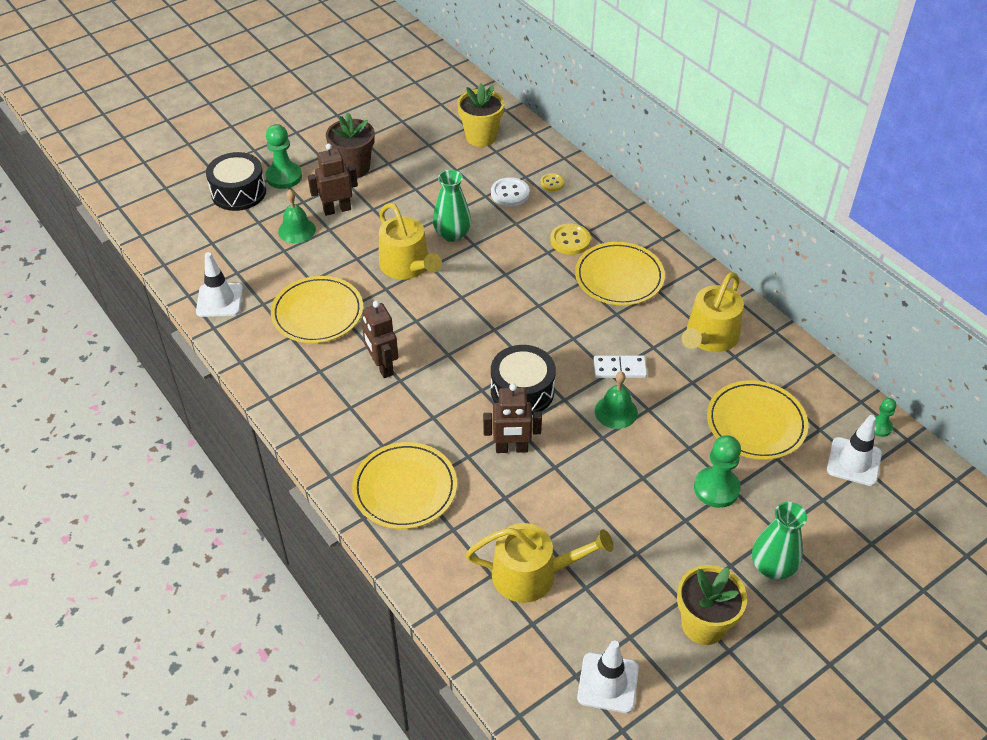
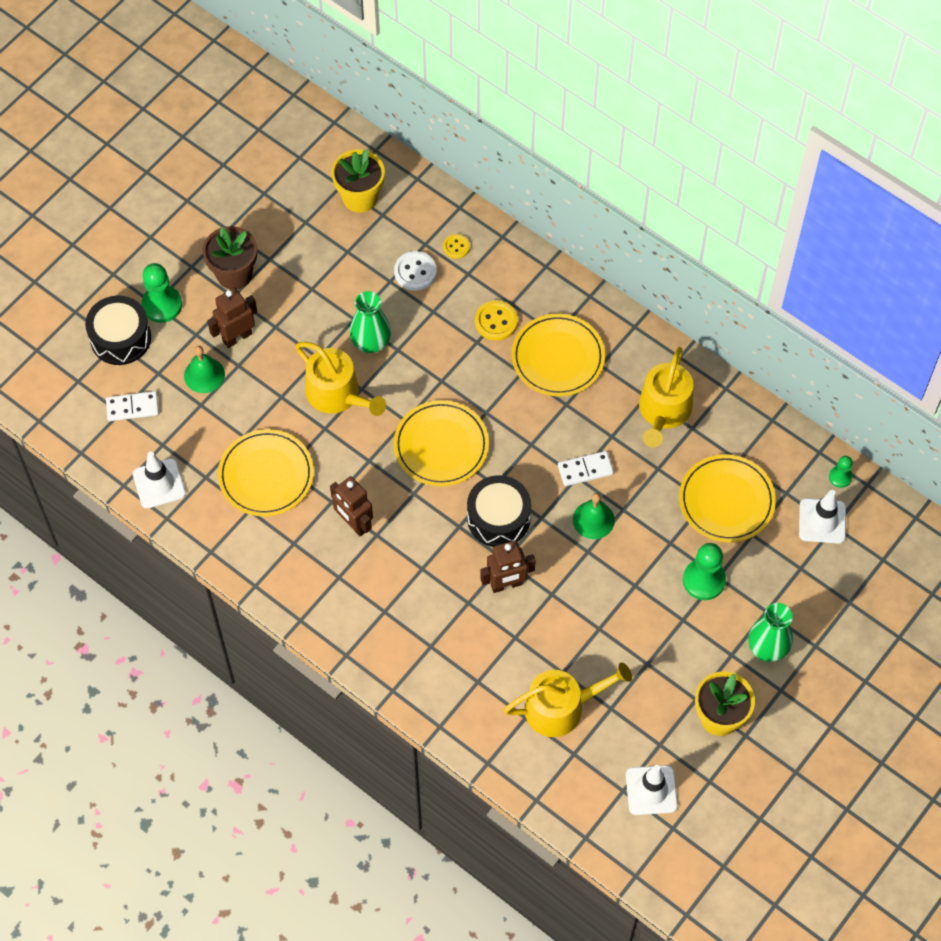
camera: 15 degrees left, 15 degrees up
(224, 241) = (132, 407): none -> white domino
(405, 488) = (420, 651): yellow plate -> yellow plate (441, 446)

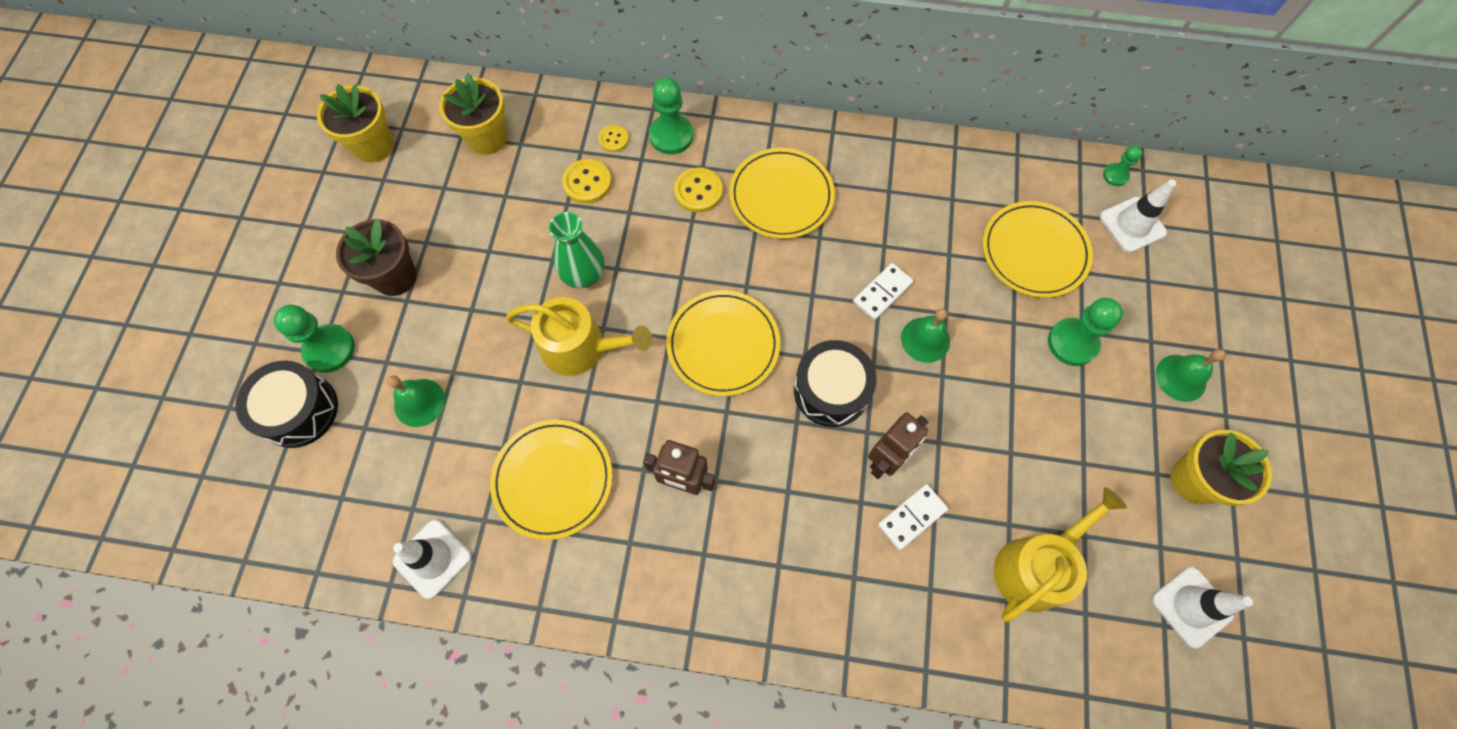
camera: 30 degrees left, 5 degrees up
(132, 407) = (353, 484): white domino -> white domino (912, 517)
(237, 337) = (434, 342): brown robot -> none
(271, 161) = (373, 146): none -> yellow flower pot
(415, 272) = (587, 182): white button -> yellow button
(503, 266) = (671, 136): none -> green pawn
(663, 411) = (915, 197): yellow watering can -> none
(767, 647) = (1181, 378): green vase -> green bell

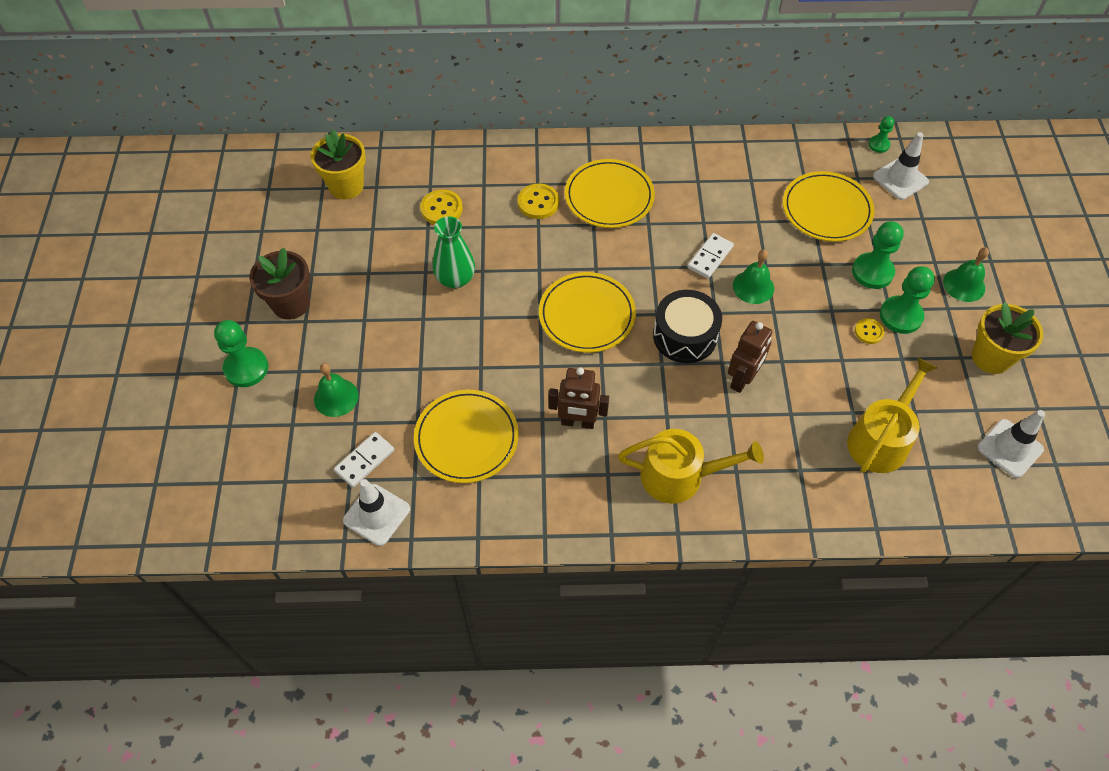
camera: 10 degrees left, 10 degrees down
(299, 410) = (230, 419): black drum -> none
(373, 146) = (246, 205): yellow flower pot -> none
(581, 347) = (466, 335): yellow watering can -> yellow watering can (680, 476)
(613, 139) = (456, 173): yellow button -> yellow button (869, 332)
(671, 136) = (505, 163): green pawn -> green pawn (900, 316)
(912, 517) = (773, 419): white domino -> white domino (365, 461)

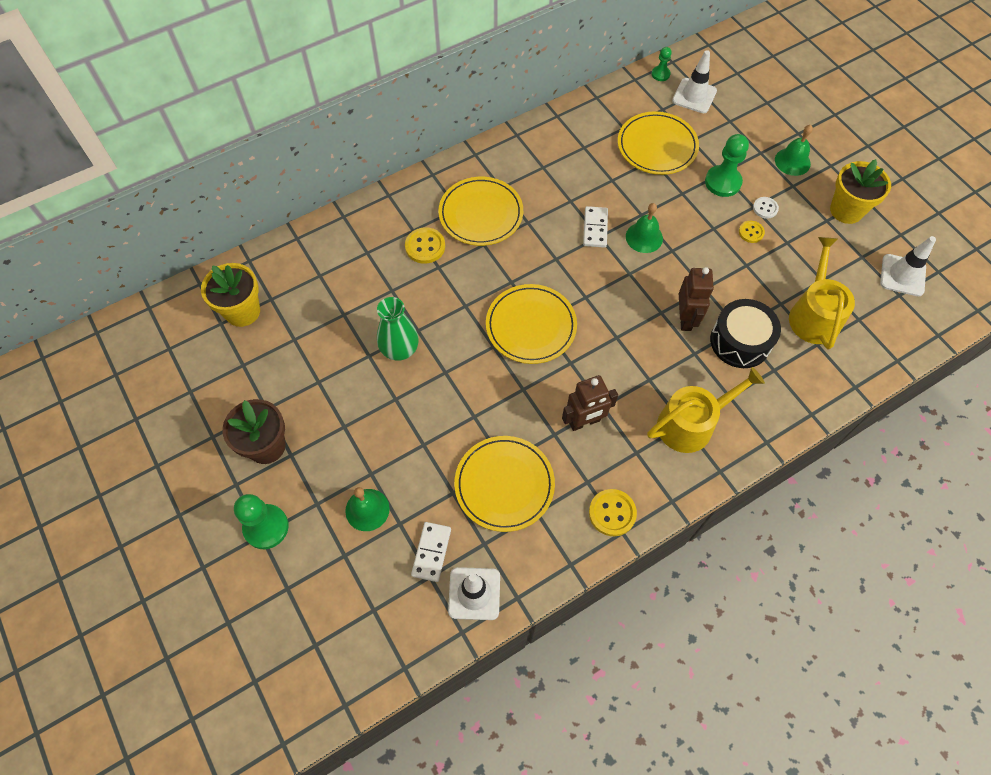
camera: 30 degrees left, 5 degrees up
(441, 209) = (344, 291): yellow button -> yellow button (612, 513)
(685, 336) = (619, 304): black drum -> black drum (740, 341)
(900, 316) = (765, 208): green pawn -> white button

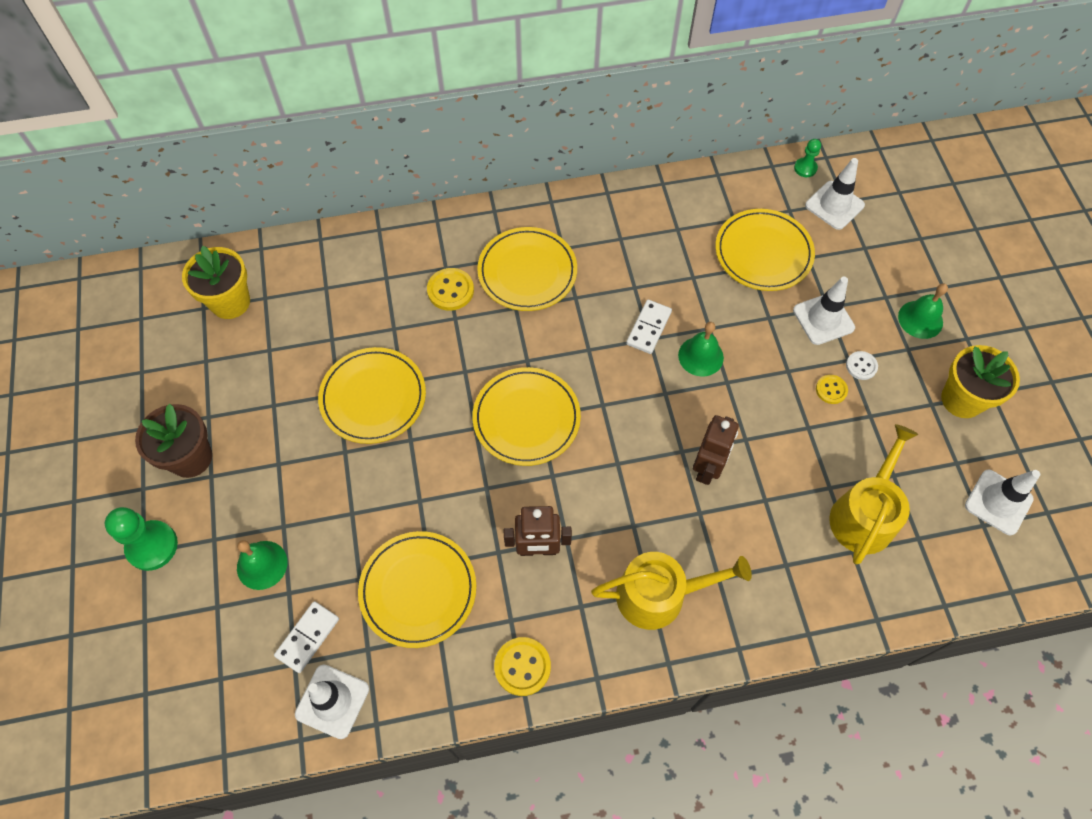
camera: 20 degrees right, 0 degrees up
(399, 349) = (373, 397): green vase -> yellow plate
(722, 182) = (823, 319): green pawn -> white traffic cone
(740, 341) = (760, 517): black drum -> none

